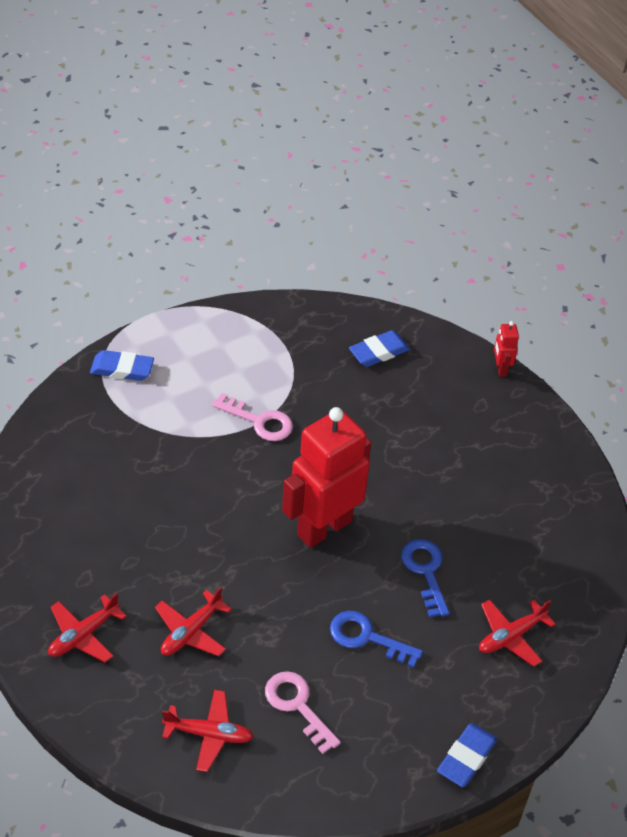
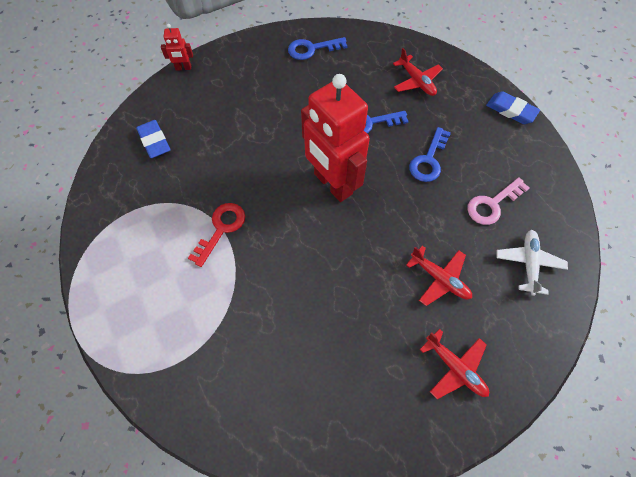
camera: 85 degrees left, 15 degrees up
(122, 369) = (143, 352): blue eraser -> none
(209, 734) = (528, 263): red plane -> white plane
(259, 421) = (221, 229): pink key -> red key
(558, 508) = (312, 49): none -> blue key

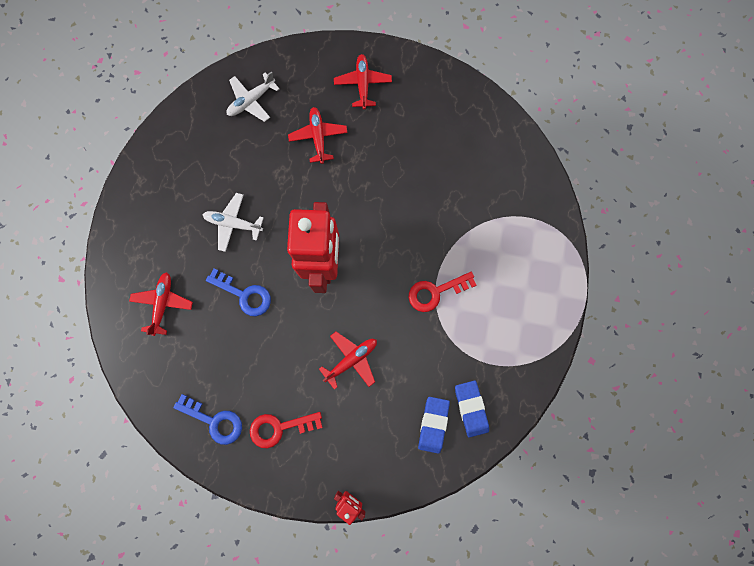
camera: 140 degrees left, 15 degrees up
(251, 138) = (351, 359): none -> red plane
(265, 72) = (280, 427): none -> red key
(428, 160) = (233, 224): blue key -> white plane
(492, 204) = (228, 155): pink key -> none
(511, 110) = (123, 212): blue eraser -> blue eraser (471, 408)

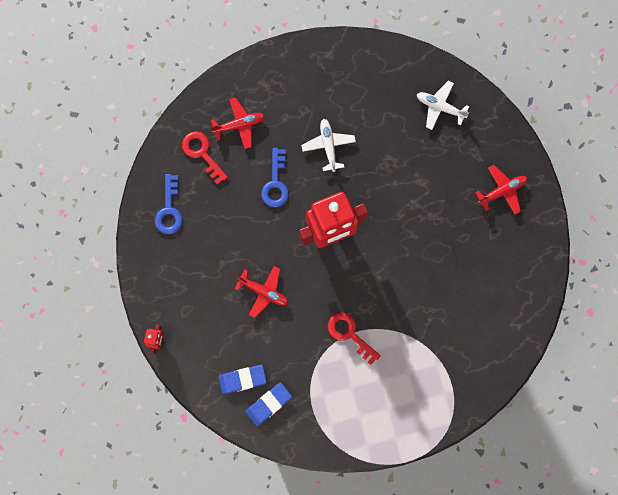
camera: 65 degrees right, 0 degrees up
(280, 427) = (186, 261): red key -> red key (202, 153)
(318, 137) = (435, 177): red plane -> none

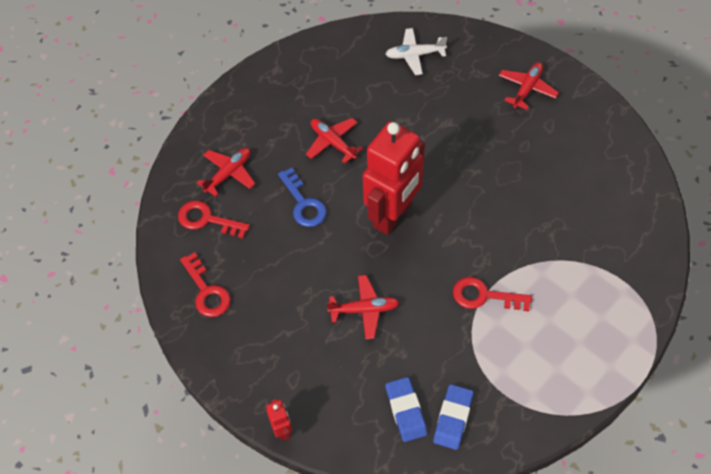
camera: 30 degrees left, 20 degrees down
(169, 209) = (207, 291): blue key -> red key
(242, 379) = (406, 411): blue eraser -> blue eraser turned 60 degrees counterclockwise
(328, 146) = (333, 142): white plane -> red plane

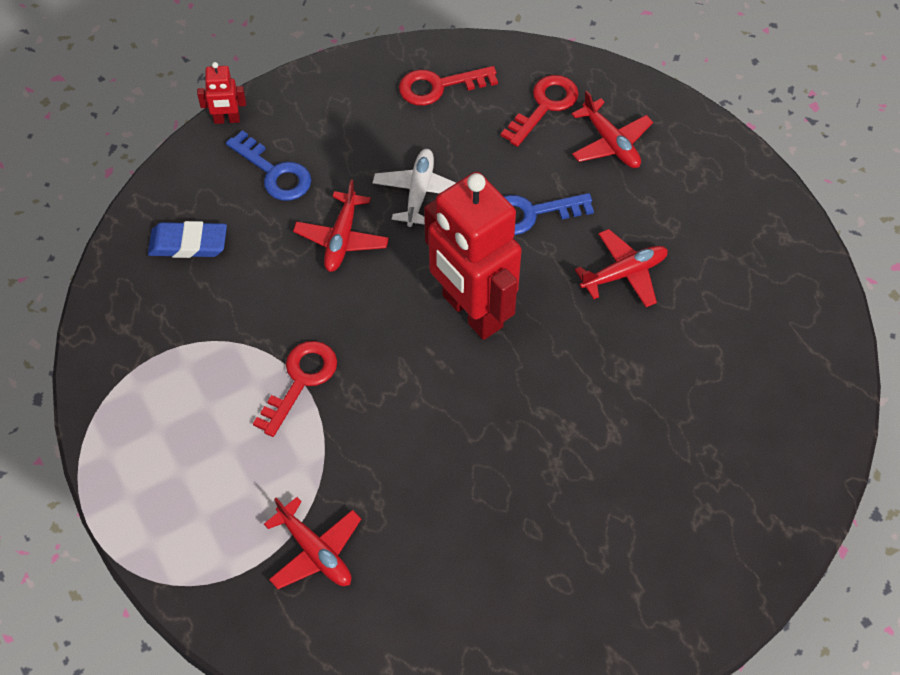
camera: 105 degrees right, 0 degrees up
(322, 375) = (274, 172): none -> blue key
(415, 55) = (766, 432): white plane -> white plane (419, 192)
(453, 418) = (154, 289): blue eraser -> none
(527, 89) = (646, 577): red plane -> red plane (315, 551)

